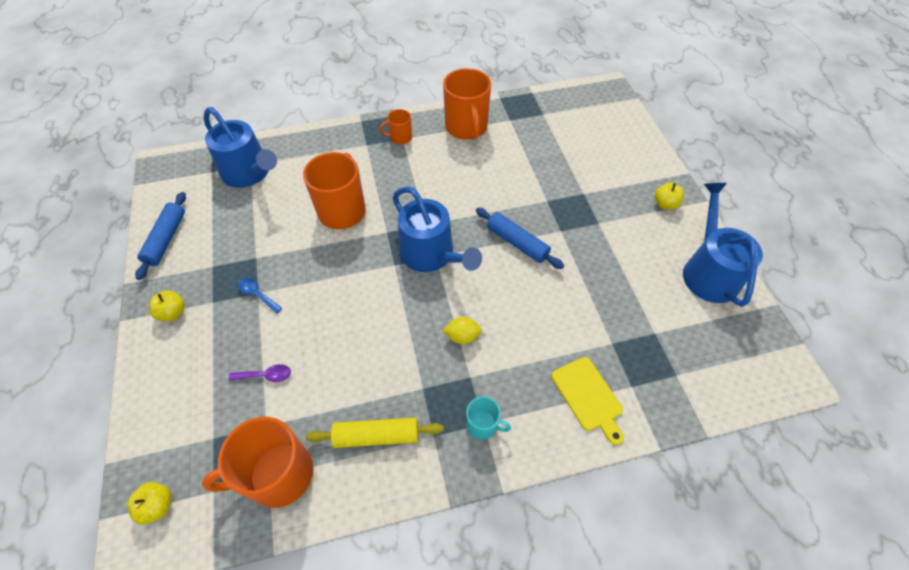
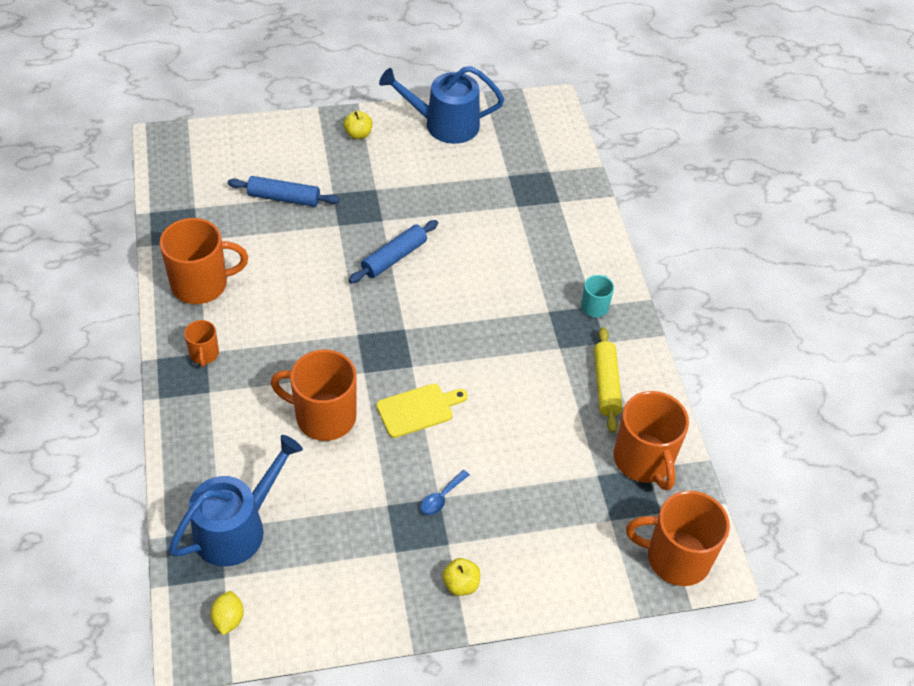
camera: 90 degrees left, 5 degrees down
(158, 505) = (676, 557): yellow apple -> orange mug
(166, 239) = (344, 614): blue rolling pin -> blue rolling pin (284, 198)
(266, 375) = (544, 479): purple spoon -> none
(431, 254) = (402, 332): blue watering can -> none
(462, 336) = (505, 313): yellow lemon -> yellow lemon (228, 619)
(588, 396) = (568, 231): yellow cutting board -> yellow cutting board (418, 409)

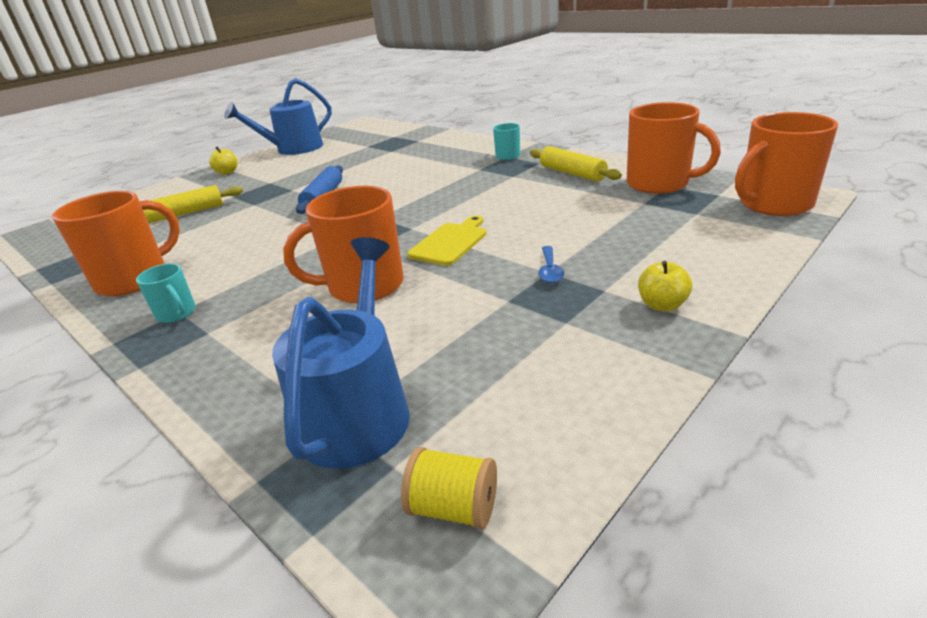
camera: 30 degrees left, 20 degrees down
(204, 354) = (176, 313): orange mug -> turquoise mug
(228, 619) = (453, 508): yellow lemon -> yellow spool
(284, 198) = (186, 213): blue rolling pin -> yellow rolling pin

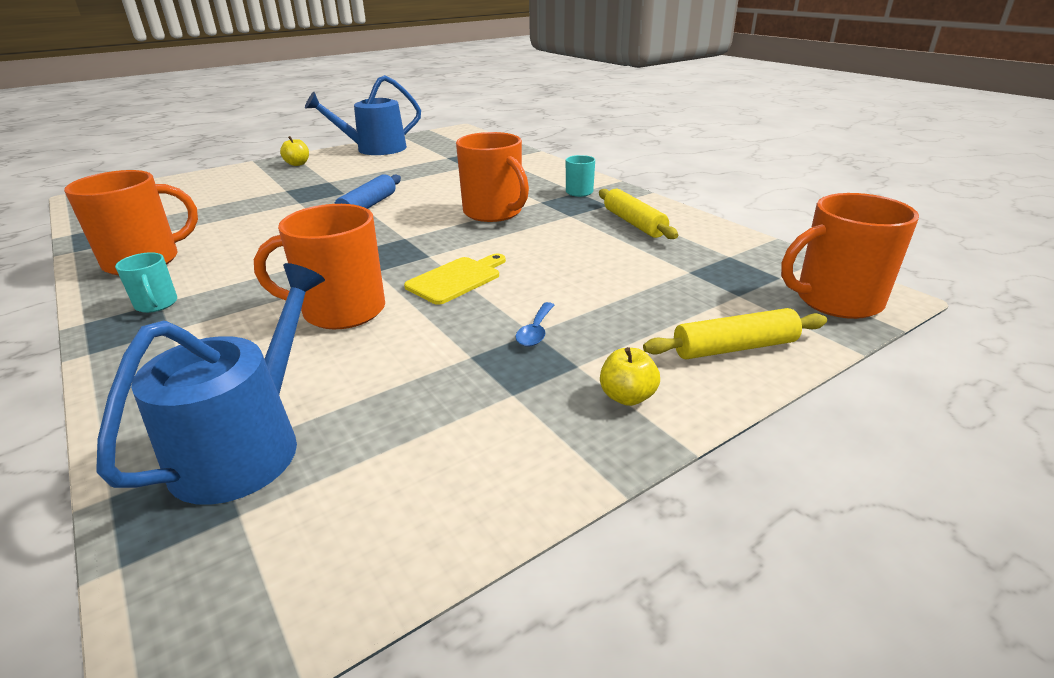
camera: 10 degrees right, 0 degrees up
(186, 213) = (233, 200): yellow rolling pin -> yellow rolling pin (734, 348)
(453, 508) = (264, 575): yellow spool -> none
(659, 184) = (721, 252): orange mug -> orange mug (493, 212)

